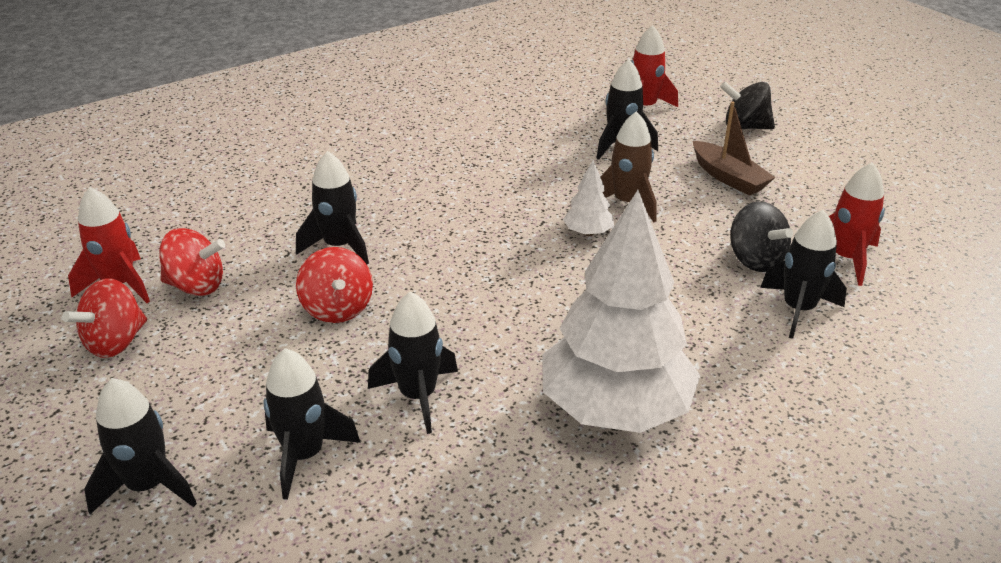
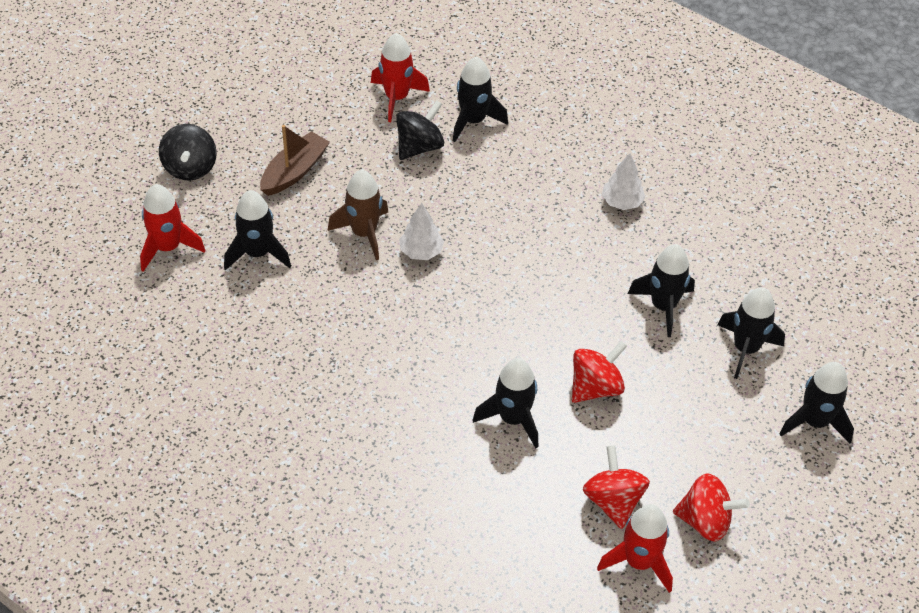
camera: 110 degrees left, 15 degrees up
(615, 408) = (621, 202): white tree -> white tree, size x0.41

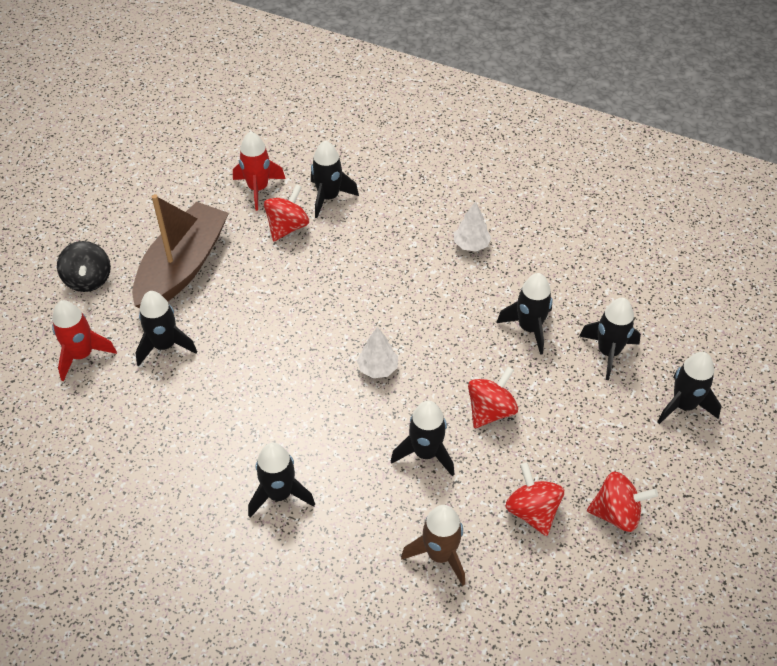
camera: 10 degrees left, 0 degrees up
(294, 171) = (183, 267): brown boat -> brown boat, size x1.75
(345, 431) = (279, 494): none -> black rocket
(364, 233) = (256, 311): brown rocket -> brown rocket (440, 555)
(419, 147) = (287, 227): black spinning top -> red spinning top
(421, 251) = (310, 318): white tree -> white tree (377, 368)
(639, 562) = (569, 563): red rocket -> none

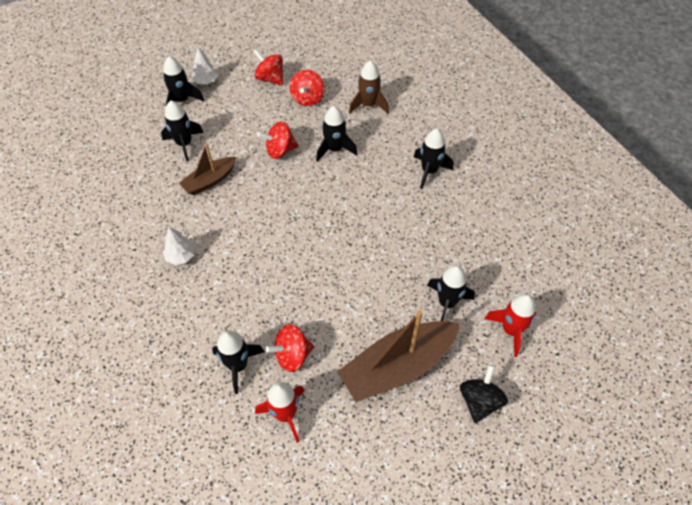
camera: 145 degrees left, 5 degrees up
(377, 368) = (320, 208): white tree -> white tree (206, 81)
(529, 328) = (209, 181): black rocket -> brown boat

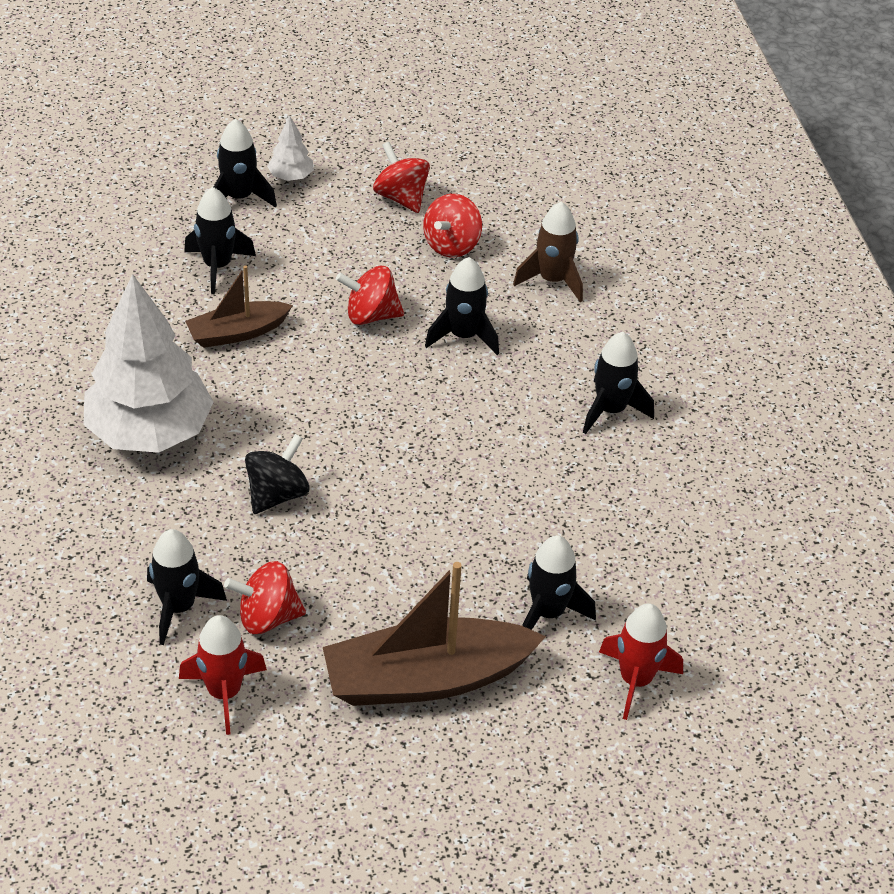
camera: 15 degrees right, 10 degrees down
(181, 256) = (149, 432): white tree -> white tree, size x2.42
(479, 401) = (535, 762): black spinning top -> black spinning top (277, 494)

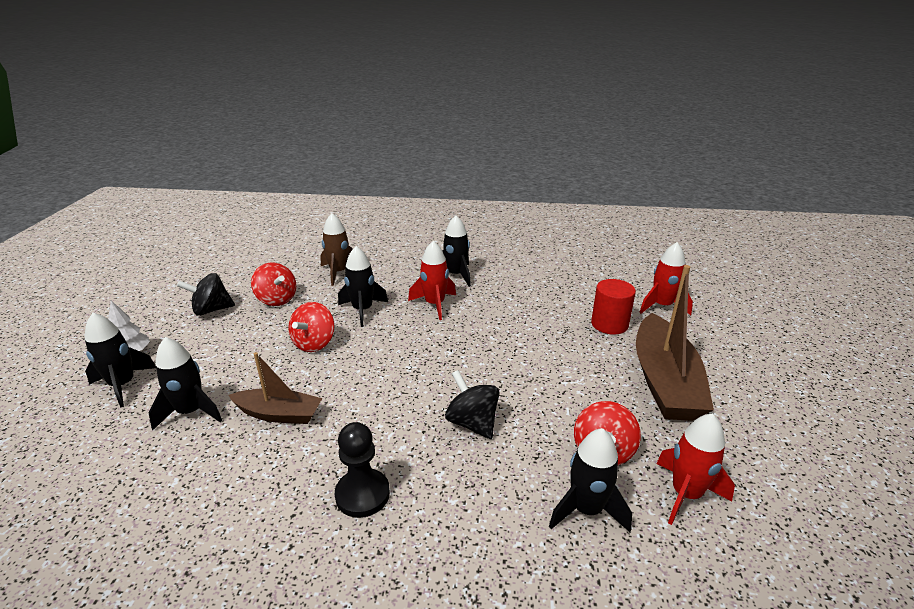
camera: 70 degrees left, 15 degrees down
(149, 432) = (362, 494): white tree -> black pawn
(237, 333) = (279, 414): brown boat -> brown boat turned 75 degrees counterclockwise
(401, 197) = (211, 310): red spinning top -> black spinning top
(513, 405) = (434, 304): none -> red rocket
(548, 613) = (609, 324): black rocket -> red cylinder

